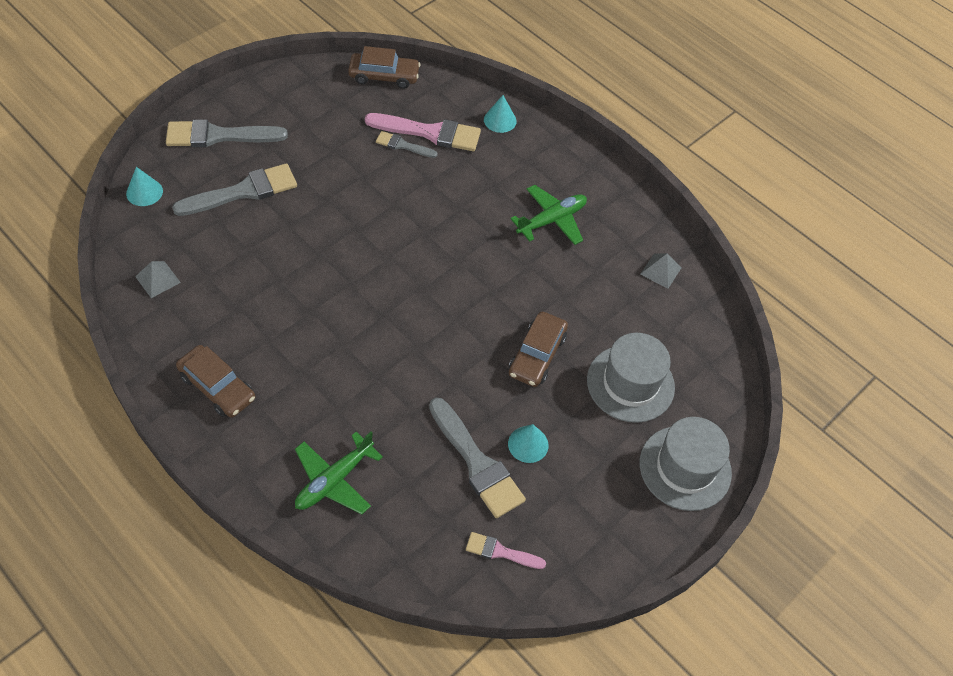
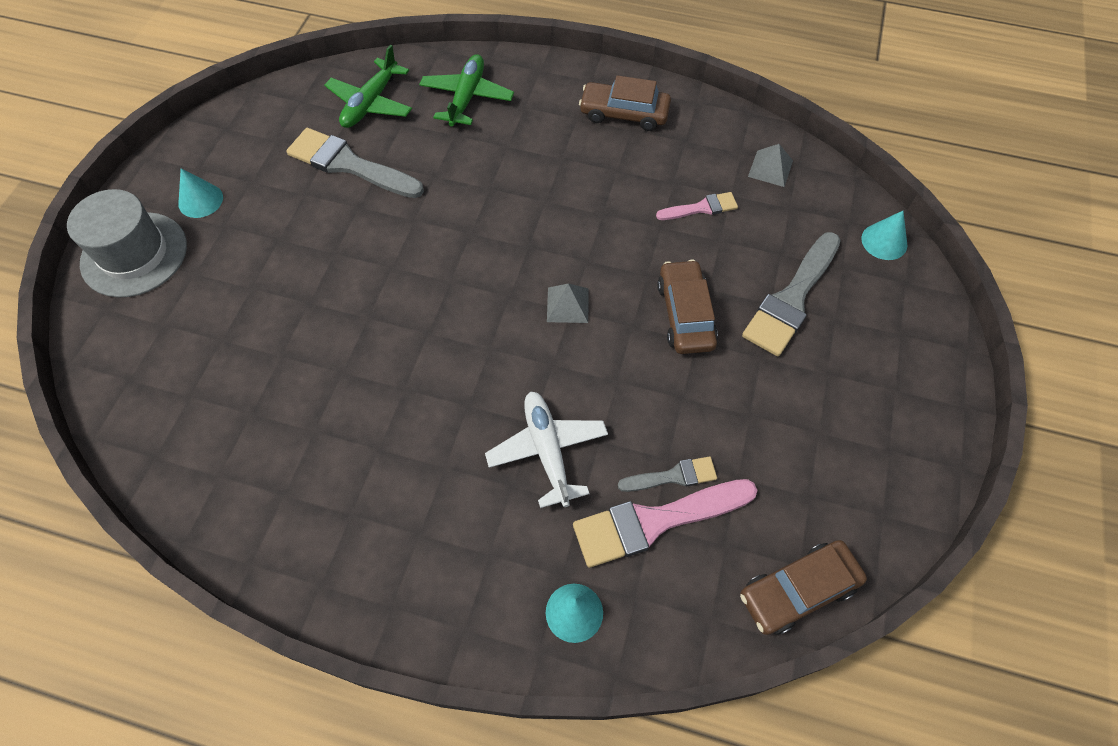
camera: 155 degrees right, 5 degrees up
(218, 136) = (893, 353): grey brush -> none
(462, 190) = (547, 450): none -> white plane
(500, 552) = (292, 113): pink brush -> pink brush (701, 208)
(528, 444) = (307, 201): turquoise cone -> turquoise cone (200, 200)
(537, 355) = (340, 288): brown car -> brown car (685, 314)
(552, 220) = (405, 473): green plane -> green plane (371, 103)
(630, 383) = (220, 309): grey hat -> none
(660, 270) = (225, 477): grey pyramid -> grey pyramid (568, 305)

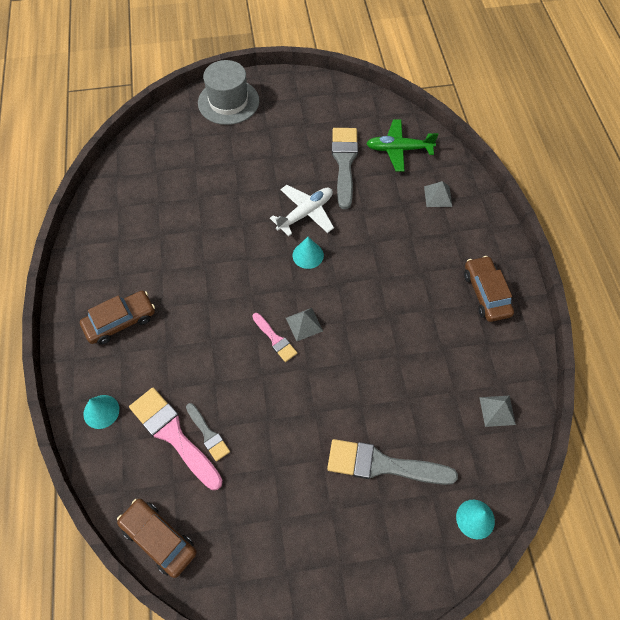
camera: 65 degrees right, 0 degrees up
(200, 200) = (278, 109): turquoise cone -> turquoise cone (308, 255)
(467, 97) = (438, 196): green plane -> grey pyramid
(547, 450) = (196, 355): white plane -> white plane (305, 213)
(685, 314) = (333, 398): brown car -> brown car (120, 321)
(701, 208) = (430, 375): pink brush -> pink brush (275, 339)

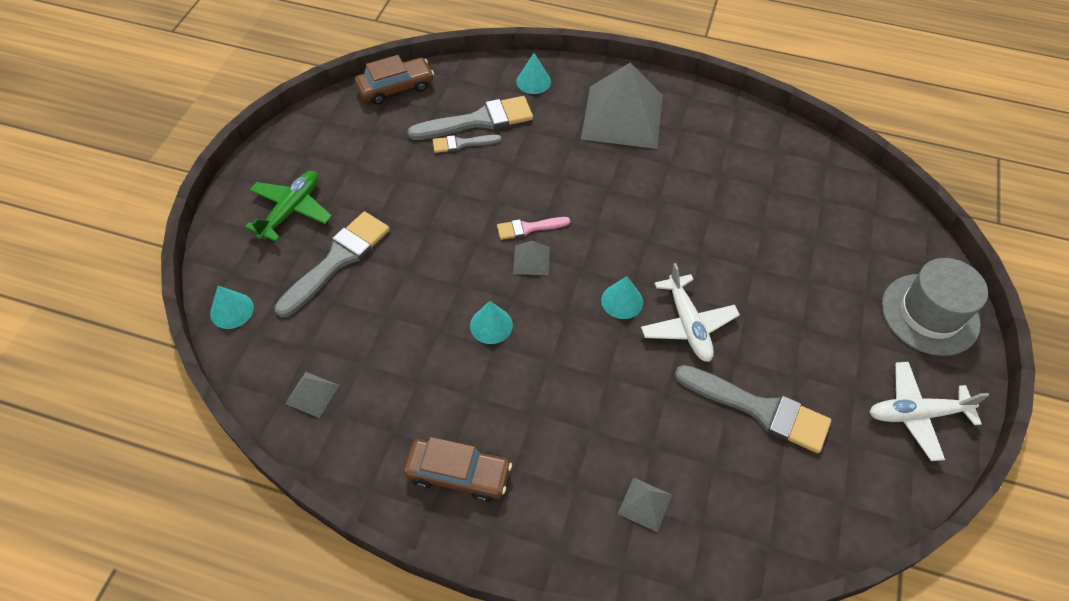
camera: 115 degrees right, 5 degrees down
(120, 321) = (622, 117): brown car -> grey pyramid
(173, 435) = (478, 121): pink brush -> grey brush
(303, 97) = (916, 414): none -> white plane
(374, 324) = (491, 325): none -> turquoise cone
(398, 149) = (758, 497): green plane -> green plane (291, 210)

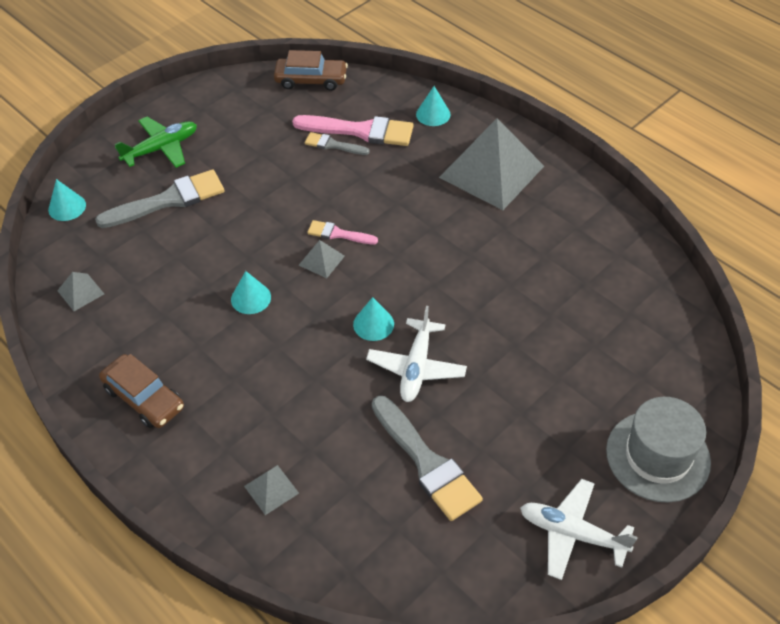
camera: 30 degrees right, 5 degrees down
(478, 121) = (360, 131): grey brush -> pink brush

